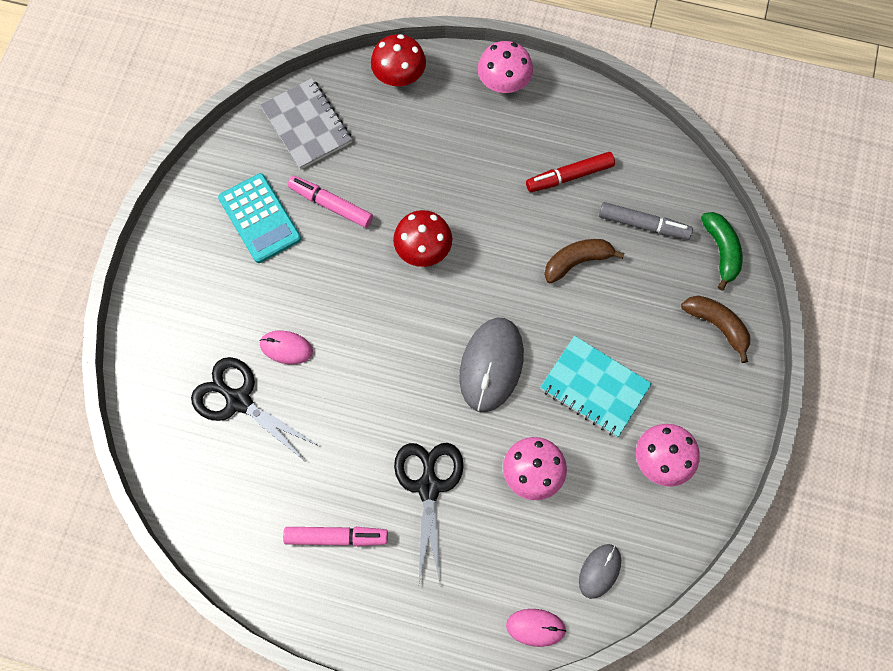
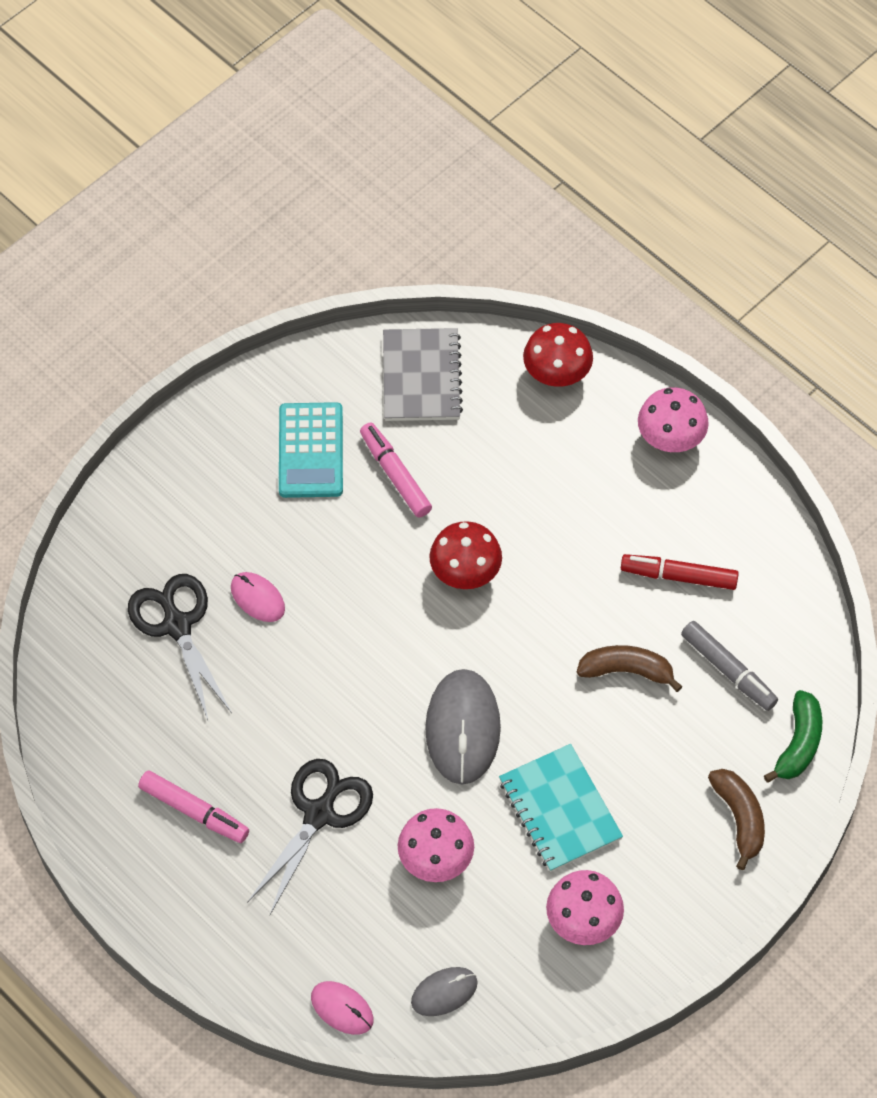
camera: 30 degrees right, 10 degrees down
(491, 365) = (462, 728): grey mouse -> grey mouse turned 45 degrees counterclockwise

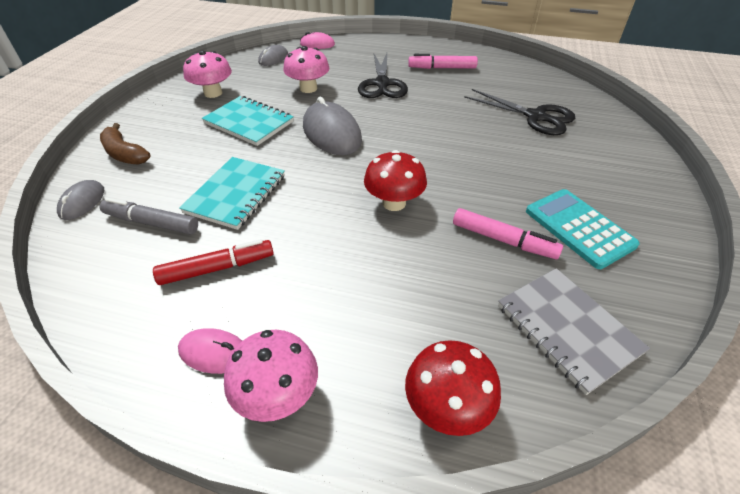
camera: 150 degrees right, 15 degrees down
(257, 598) = (509, 142): pink mouse -> pink mouse (214, 353)
(626, 671) = (236, 194): brown banana -> turquoise notebook
(798, 743) = (82, 202): green banana -> grey mouse

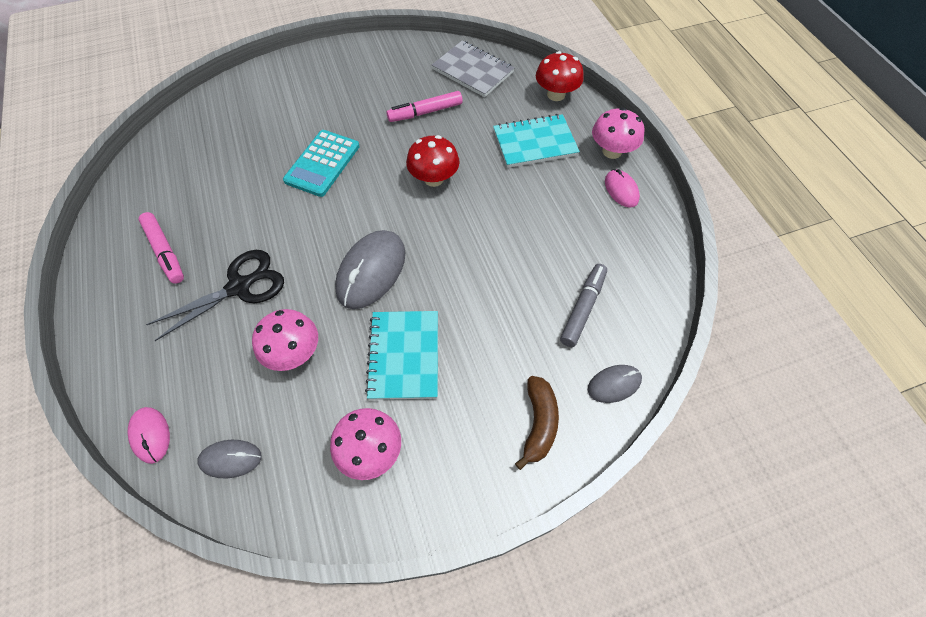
camera: 125 degrees left, 15 degrees up
(151, 223) = (583, 308): grey marker -> grey marker turned 135 degrees counterclockwise
(217, 268) = (576, 233): red marker -> none
(236, 194) = (507, 279): turquoise notebook -> turquoise notebook (534, 143)
(503, 240) = (425, 112): pink marker -> pink marker turned 105 degrees counterclockwise
(535, 117) = (241, 144): black scissors -> none
(567, 329) = (473, 71): grey notebook -> grey notebook turned 75 degrees counterclockwise
(579, 228) = (384, 84): turquoise calculator -> turquoise calculator (322, 163)

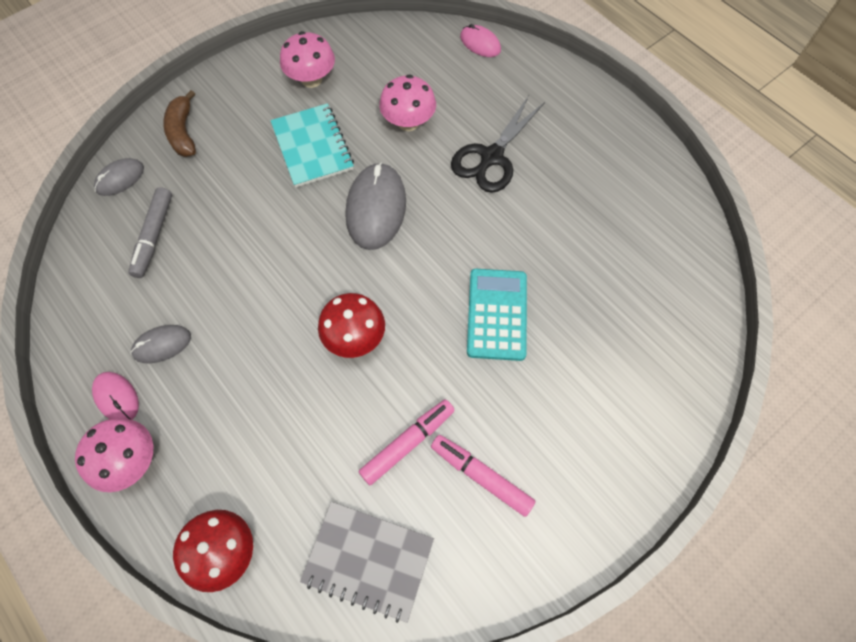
camera: 160 degrees right, 5 degrees up
(165, 252) = (585, 165): pink marker -> pink marker (481, 476)
(230, 459) = (412, 47): grey mouse -> grey mouse (162, 345)
(534, 143) = (240, 439): turquoise notebook -> none

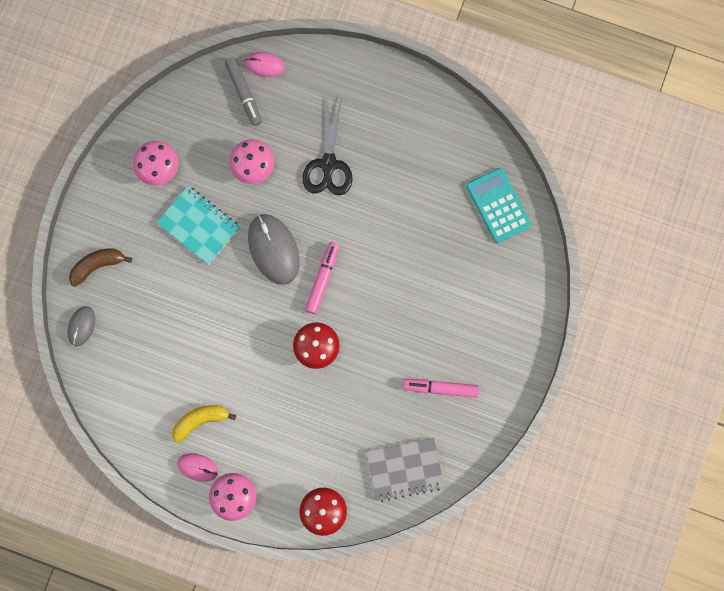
camera: 30 degrees left, 15 degrees up
(154, 236) = (139, 354): grey marker -> grey marker (244, 93)
(162, 345) = (200, 420): grey mouse -> yellow banana
(183, 132) = (97, 265): brown banana -> brown banana turned 105 degrees clockwise
(407, 443) = (388, 393): pink marker -> pink marker (322, 279)
(497, 314) = (396, 282): turquoise calculator -> turquoise calculator (498, 205)

